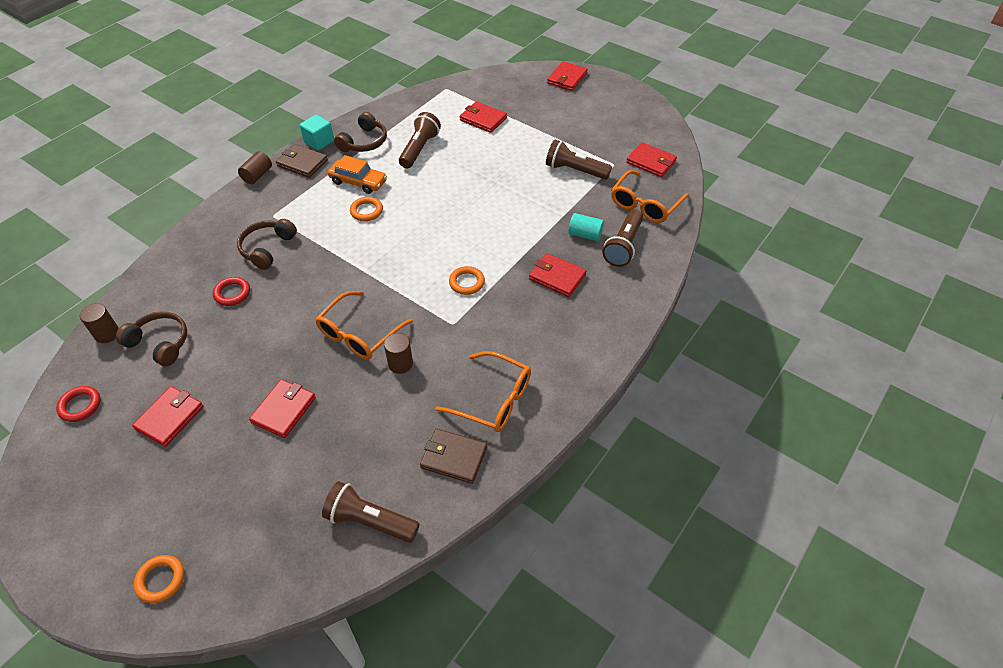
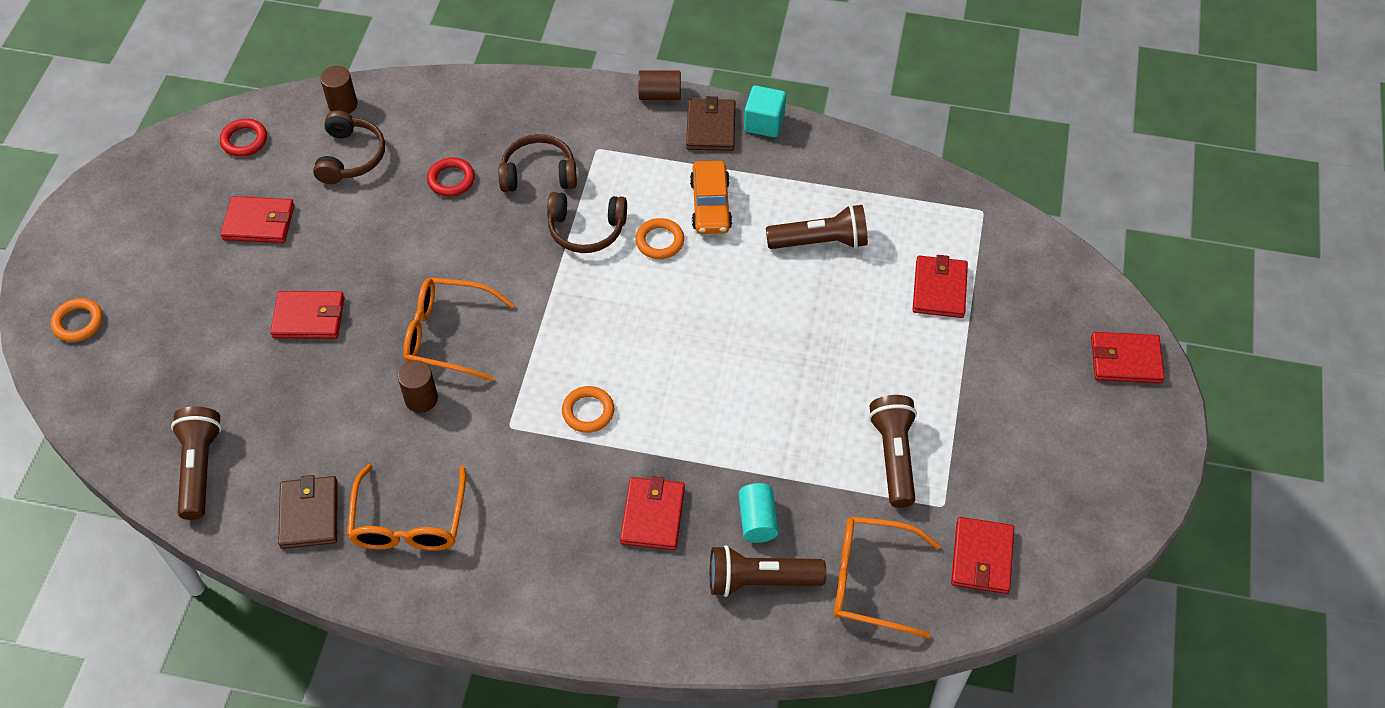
camera: 65 degrees right, 5 degrees up
(364, 142) = (795, 172): brown headphones -> brown headphones (586, 229)

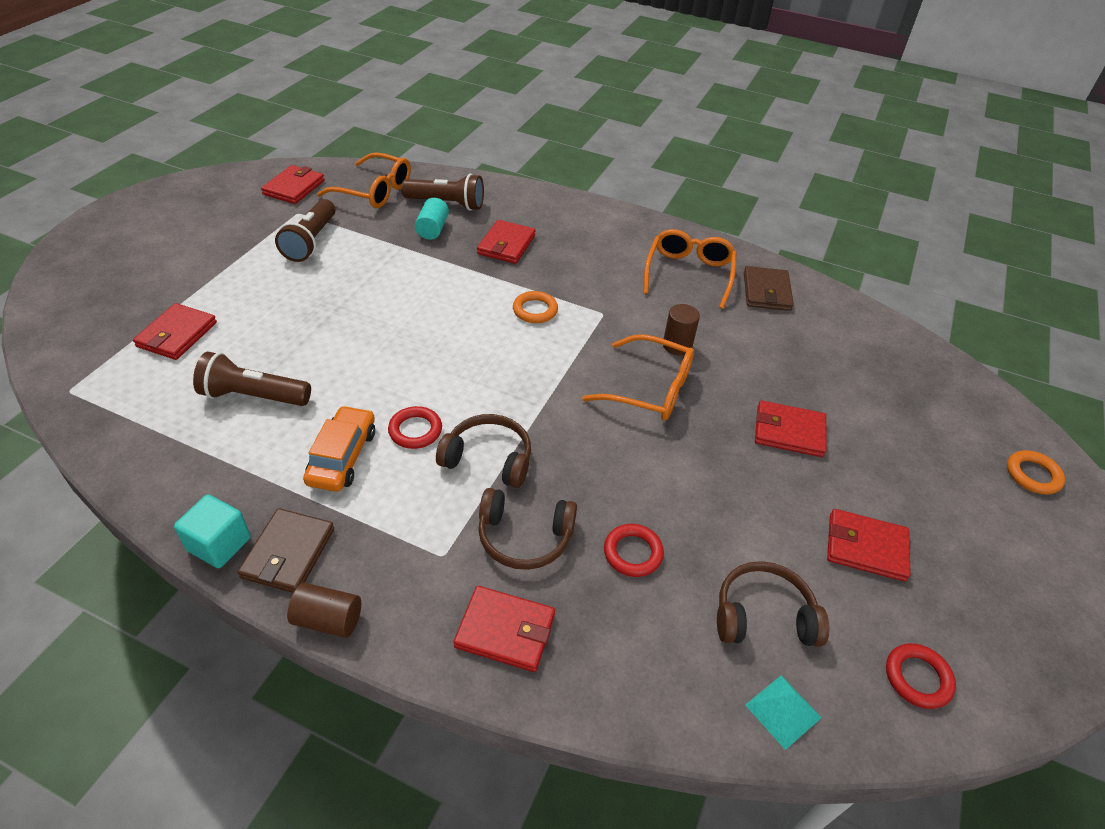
camera: 170 degrees left, 10 degrees down
(200, 468) = (863, 335): brown flashlight -> none
(343, 105) = (783, 711): brown cylinder -> turquoise pyramid
(350, 157) = (763, 616): brown headphones -> brown headphones turned 75 degrees clockwise
(659, 241) = (415, 430): orange ring -> red ring
(1125, 360) = (78, 259): red wallet -> red wallet (505, 630)

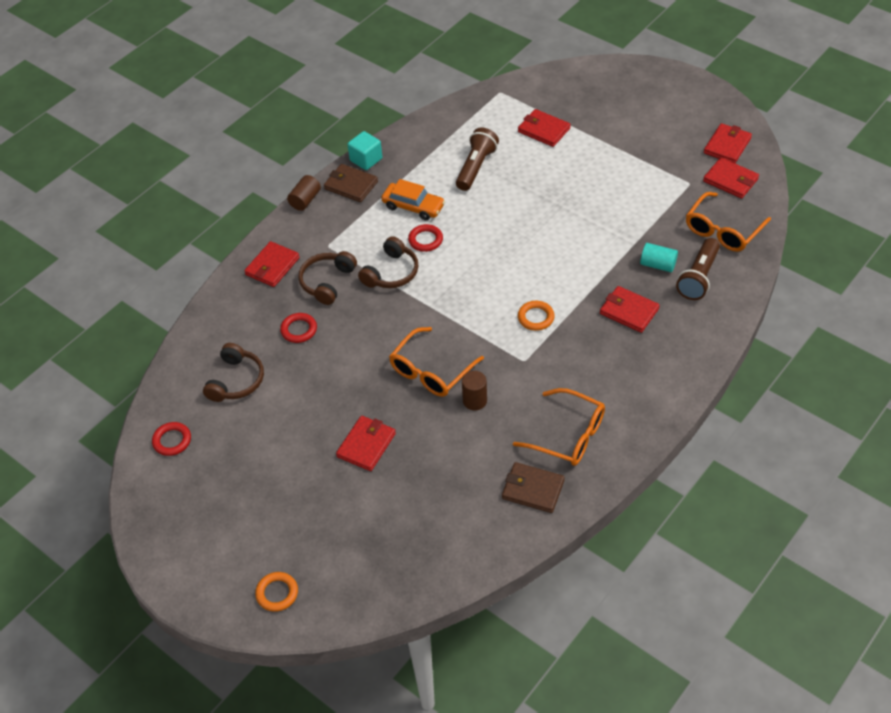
camera: 110 degrees right, 5 degrees up
(311, 241) = (646, 191): brown flashlight -> none
(783, 711) = (183, 371): turquoise pyramid -> none
(866, 547) = (259, 452): red wallet -> red wallet (727, 145)

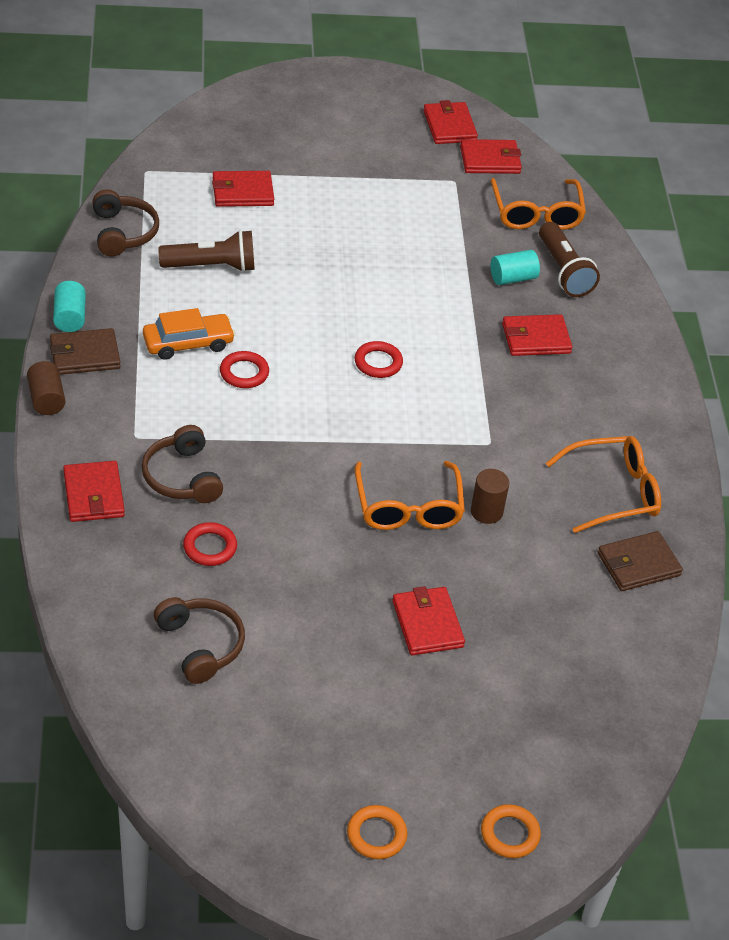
camera: 50 degrees left, 5 degrees down
(172, 441) = (201, 757): red ring -> red ring (378, 363)
(366, 159) = (69, 317): turquoise cube -> turquoise cylinder
(391, 272) = (245, 428): brown headphones -> brown headphones (123, 232)
(476, 167) = (211, 266): brown flashlight -> brown flashlight turned 105 degrees clockwise
(536, 317) = (453, 393): orange ring -> orange ring (376, 835)

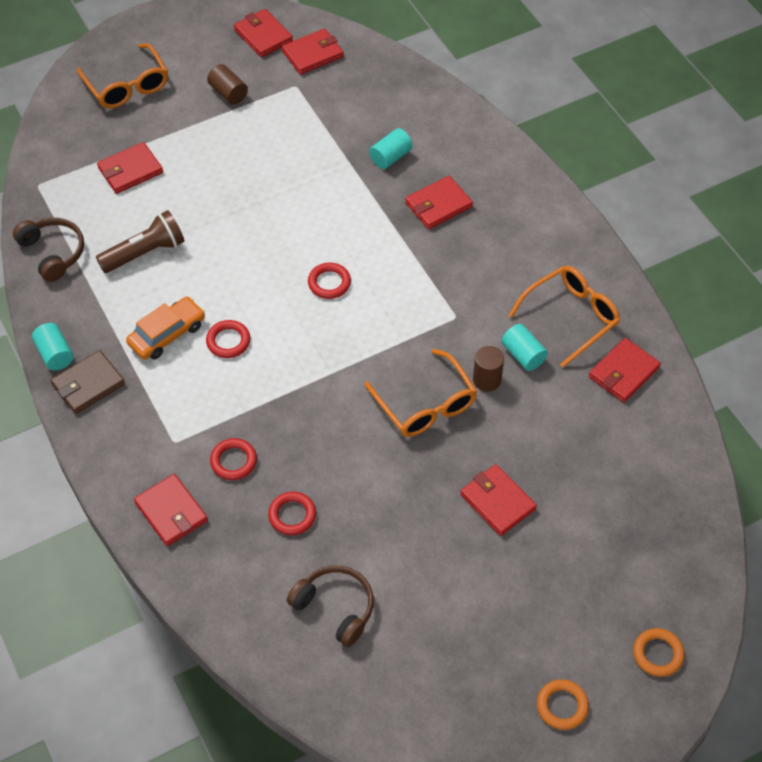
camera: 20 degrees left, 10 degrees up
(46, 399) = (80, 441): brown cylinder -> brown cylinder (228, 93)
(182, 477) = (233, 461): brown headphones -> red ring
(536, 213) = (376, 89): orange glasses -> orange glasses (127, 86)
(539, 505) = (523, 355): none -> turquoise cylinder
(564, 271) = (426, 133): brown flashlight -> none
(638, 564) = (623, 372): brown wallet -> red wallet

